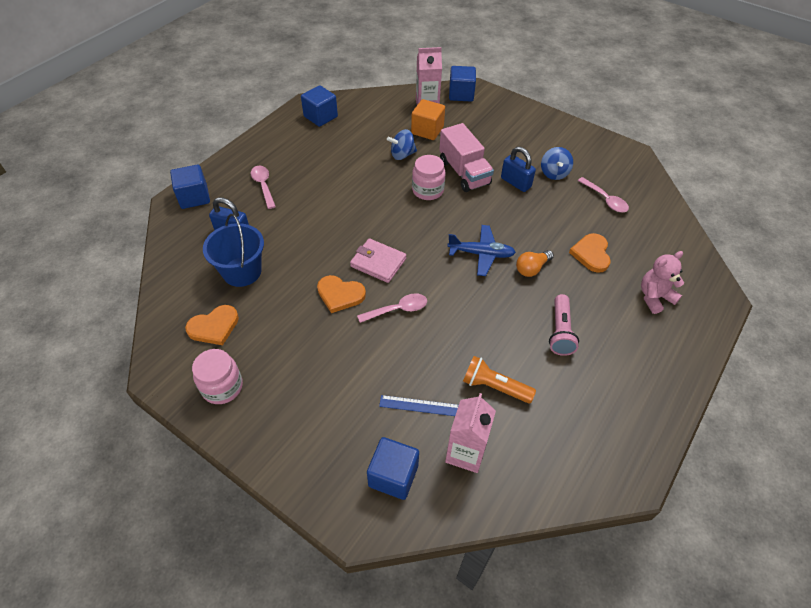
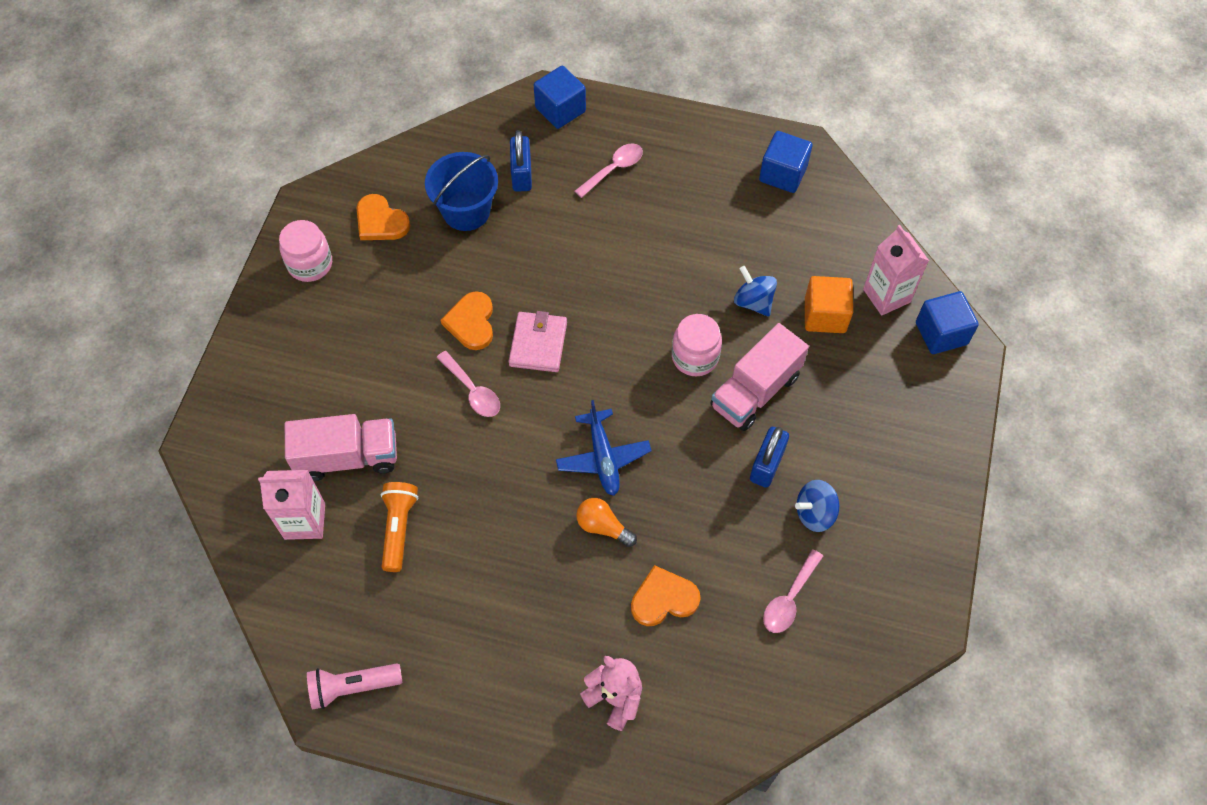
camera: 70 degrees right, 10 degrees up
(393, 476) = (258, 459): blue cube -> none
(419, 406) = (348, 457): blue ruler -> pink truck
(560, 332) = (507, 585): pink flashlight -> pink flashlight (352, 687)

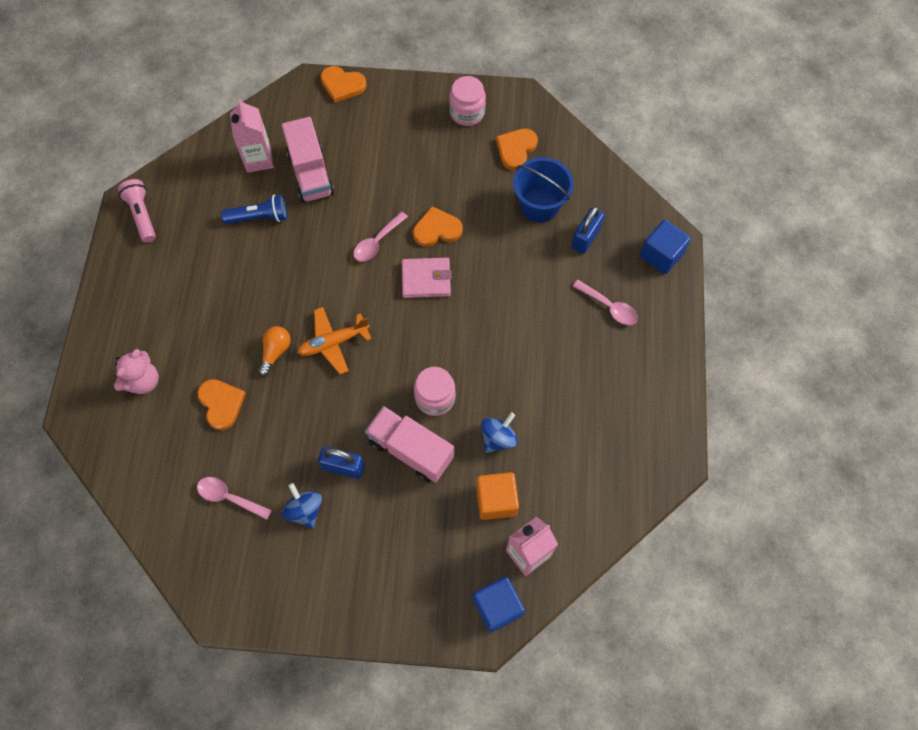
camera: 80 degrees right, 5 degrees up
(216, 402) = (342, 85): none -> orange heart
(399, 528) = (259, 217): orange flashlight -> blue flashlight
(521, 174) = (585, 238): blue padlock -> blue padlock turned 45 degrees counterclockwise
(603, 457) = (333, 342): blue plane -> orange plane
(783, 174) = (641, 448): blue cube -> none

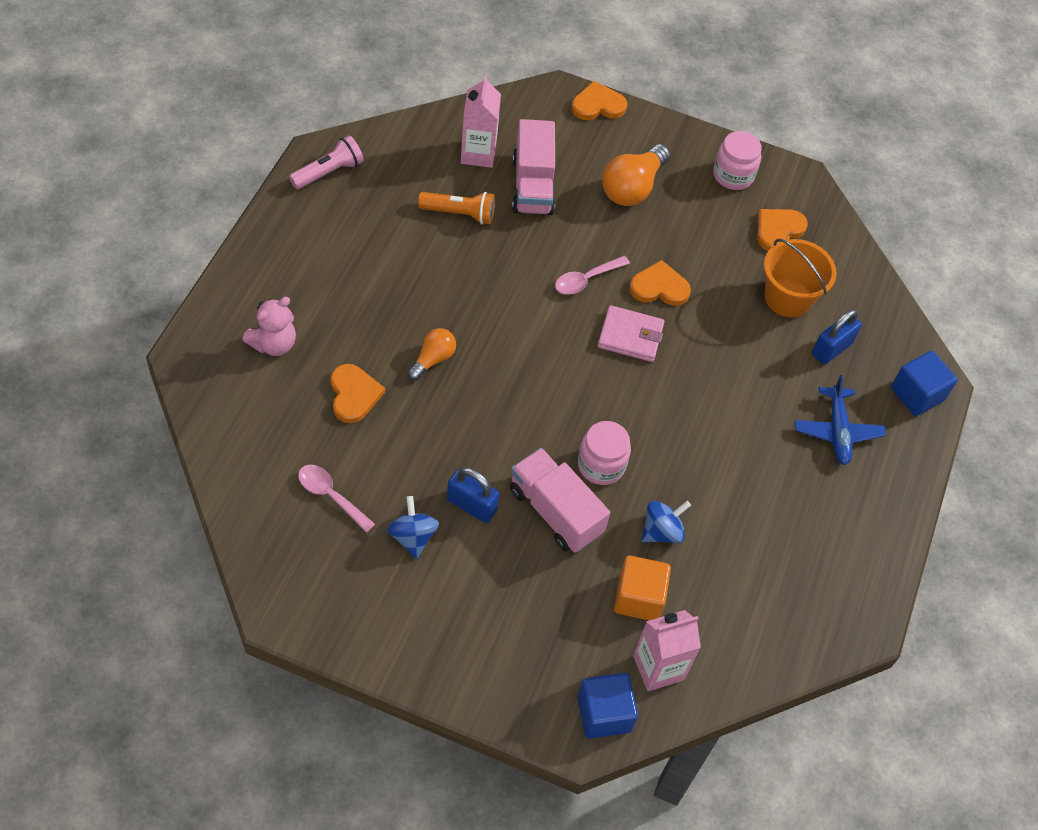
camera: 10 degrees right, 10 degrees down
(142, 215) = (329, 172): pink flashlight -> pink flashlight turned 60 degrees clockwise
(259, 217) = (460, 214): blue flashlight -> orange flashlight
(333, 342) = (502, 370): orange plane -> none
(342, 85) = (598, 105): orange heart -> orange heart turned 135 degrees clockwise
(391, 149) = (632, 187): none -> orange light bulb
(539, 205) = (788, 298): blue bucket -> orange bucket
(609, 307) = (837, 431): pink spoon -> blue plane

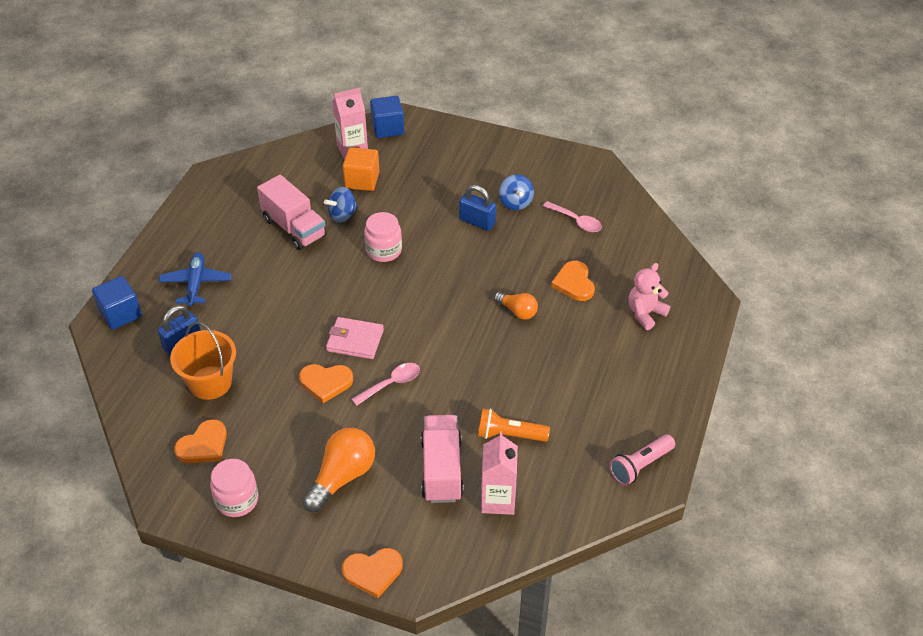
camera: 175 degrees left, 10 degrees down
(433, 359) = (517, 311): orange light bulb -> orange light bulb turned 90 degrees counterclockwise
(555, 511) = (418, 222): pink truck -> pink truck (294, 228)

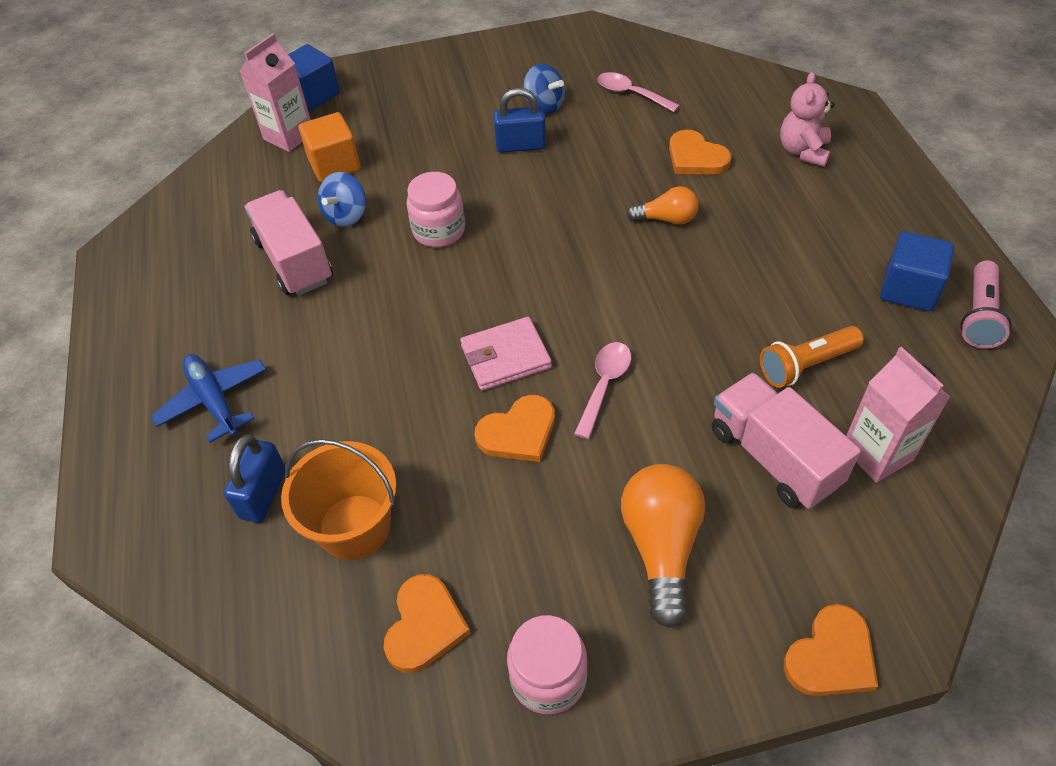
camera: 30 degrees left, 5 degrees up
(120, 314) = (128, 505): blue cube -> blue cube (908, 289)
(294, 228) = (294, 261): pink truck -> pink truck turned 135 degrees counterclockwise
(576, 221) = (630, 94): pink spoon -> pink spoon turned 150 degrees counterclockwise

